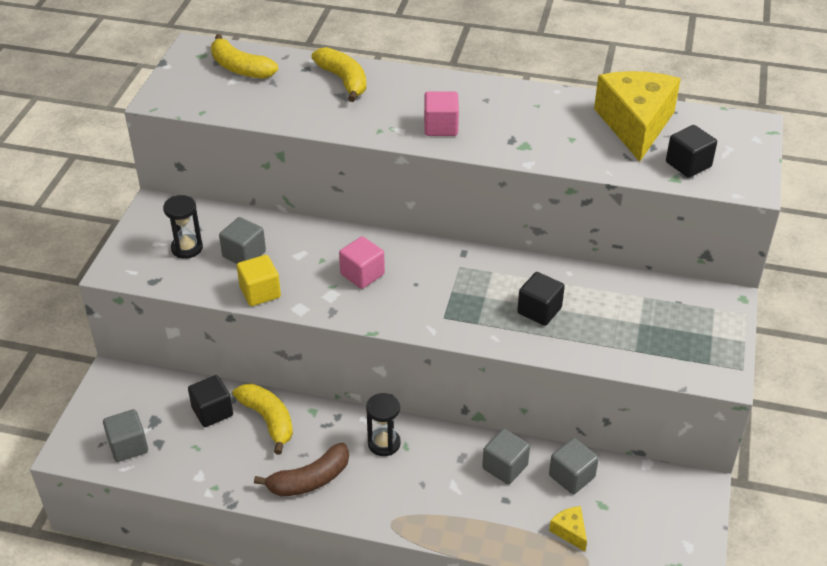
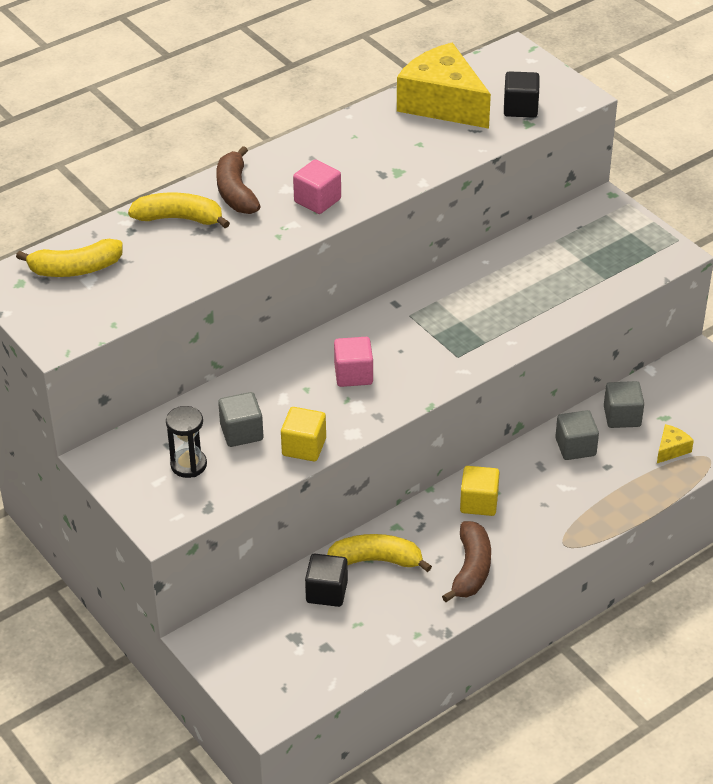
camera: 50 degrees left, 0 degrees up
(128, 446) = (307, 670): grey cube -> none
(384, 443) = (479, 502): black hourglass -> yellow cube
(403, 88) = (236, 192): none -> brown banana
(539, 310) = (509, 301): black cube -> none
(570, 531) = (671, 449): yellow cheese -> yellow cheese turned 120 degrees clockwise

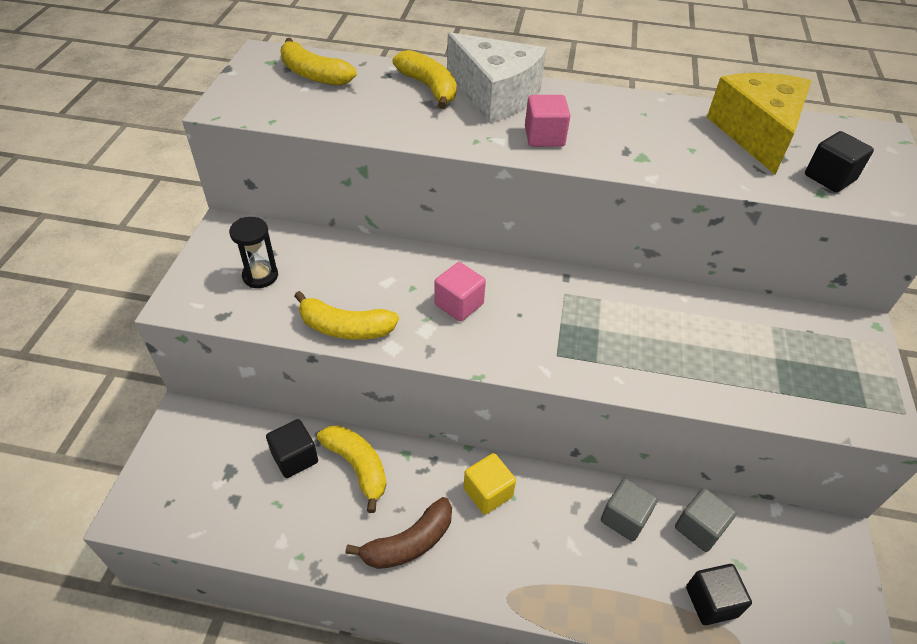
camera: 45 degrees right, 5 degrees up
(236, 192) = (495, 95): brown banana -> white cheese
(241, 432) = (325, 282): grey cube -> none
(304, 447) = (345, 328): yellow cube -> yellow banana
(671, 449) = (711, 601): yellow cheese -> black cube

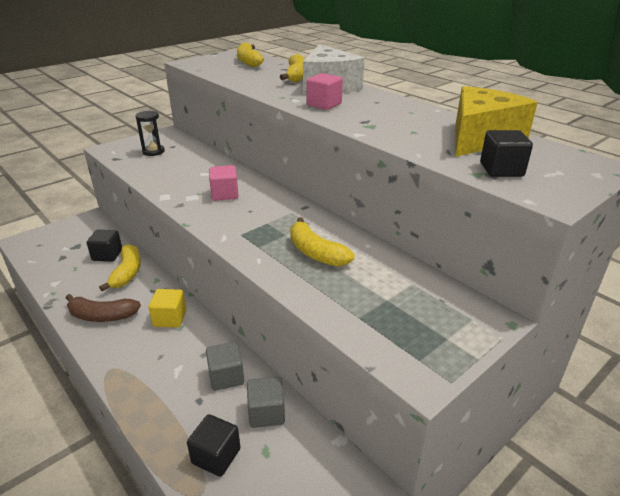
camera: 40 degrees right, 15 degrees down
(345, 328) = (156, 181): yellow banana -> yellow banana (316, 253)

